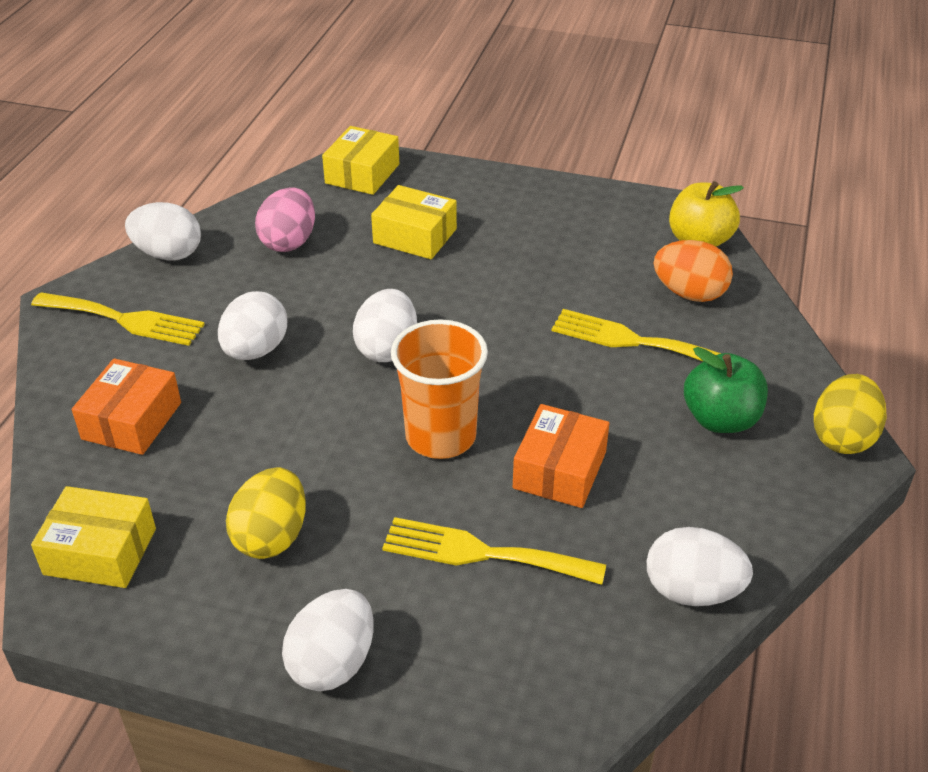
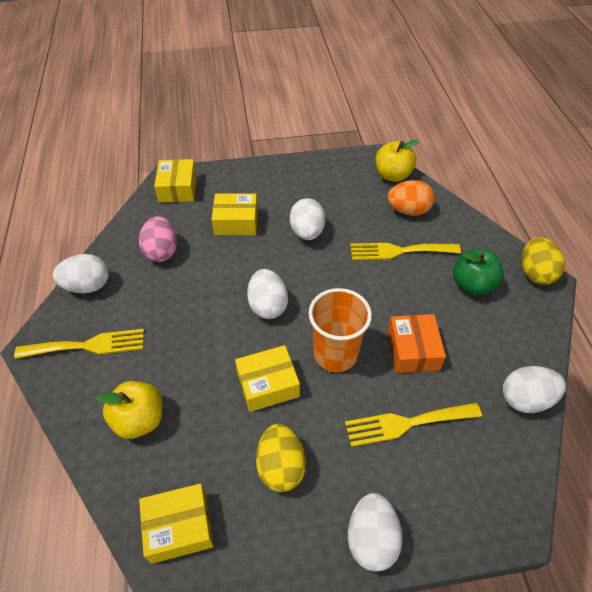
camera: 25 degrees left, 10 degrees up
(132, 421) = (139, 420): orange box -> yellow apple
(255, 350) = (188, 336): white egg -> white egg (307, 232)
(321, 439) = (268, 384): none -> yellow box

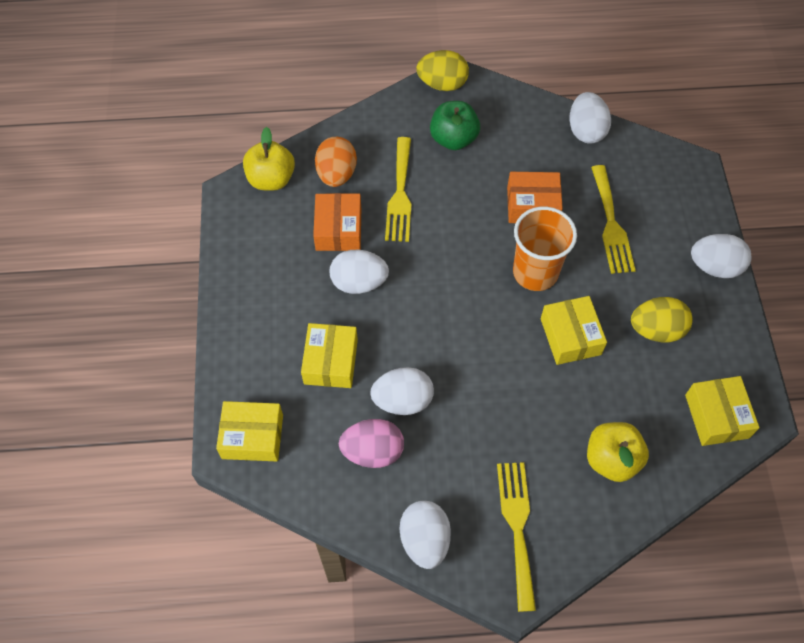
camera: 85 degrees left, 10 degrees up
(268, 306) = (469, 331): white egg -> white egg (402, 400)
(355, 216) = (338, 229): none -> orange box

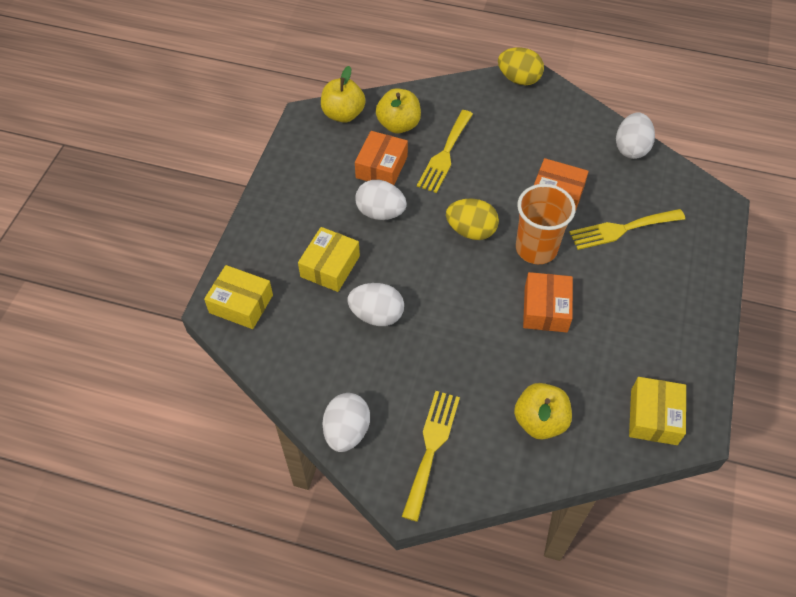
camera: 20 degrees right, 5 degrees down
(336, 174) = (398, 125): orange egg -> yellow apple
(373, 451) = (334, 347): pink egg -> none
(453, 139) = (510, 124): green apple -> none
(570, 336) = (545, 309): yellow box -> orange box
(611, 224) = (622, 229): yellow fork -> yellow fork turned 60 degrees clockwise
(656, 330) = (627, 327): yellow egg -> yellow egg (471, 231)
(714, 267) = (704, 291): white egg -> none

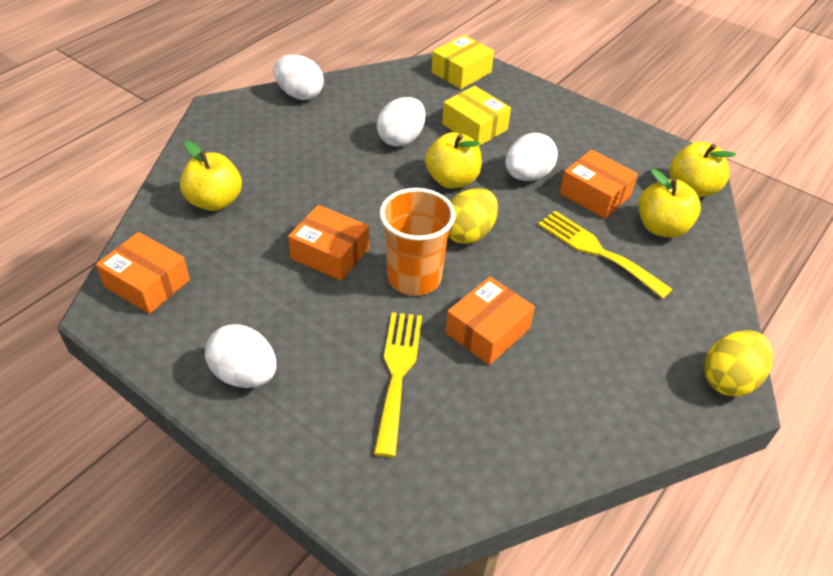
camera: 110 degrees right, 10 degrees down
(413, 260) = (452, 180): none -> yellow apple
(431, 448) = (247, 131): yellow fork -> none
(631, 148) = (539, 458): white egg -> white egg (245, 374)
(653, 416) = (147, 283): yellow box -> orange box

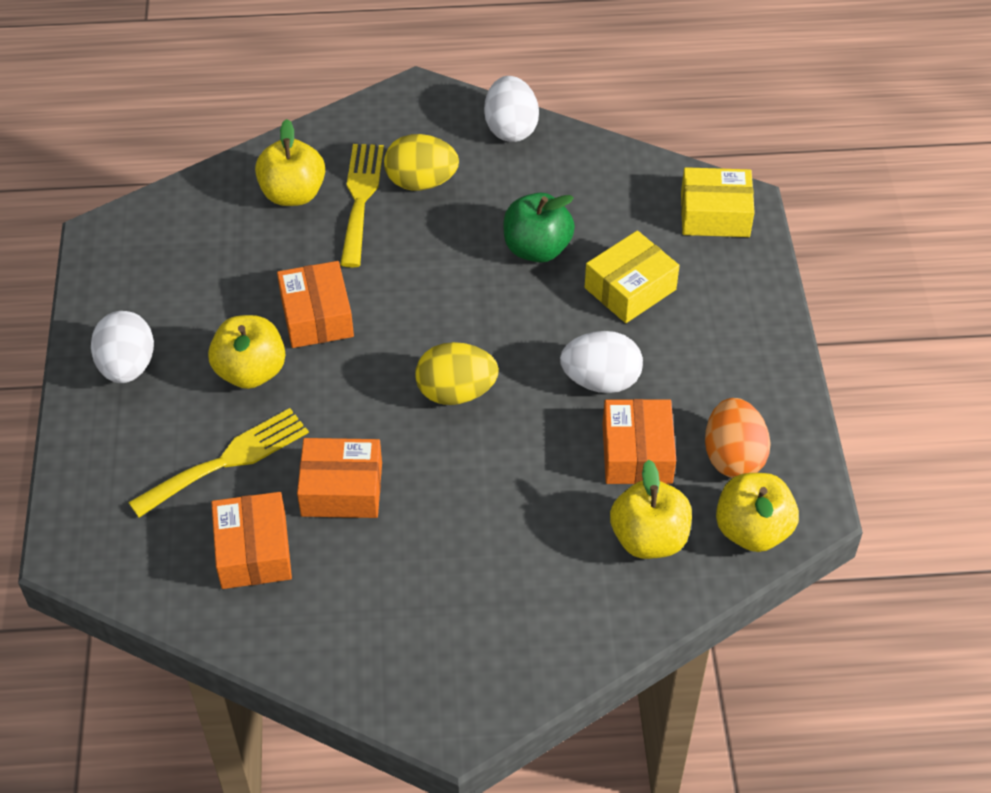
camera: 50 degrees right, 5 degrees up
(147, 283) = (156, 233): orange box -> orange box (254, 551)
(401, 139) = (537, 249): white egg -> green apple
(414, 277) = (351, 394): orange cup -> none
(452, 180) = (521, 329): yellow apple -> yellow apple (251, 372)
(474, 127) = (630, 288): yellow box -> yellow box turned 45 degrees clockwise
(597, 251) = (546, 506): yellow fork -> yellow fork (360, 198)
(634, 165) = (733, 457): none -> orange egg
(729, 379) = (474, 710): yellow egg -> yellow egg (421, 182)

